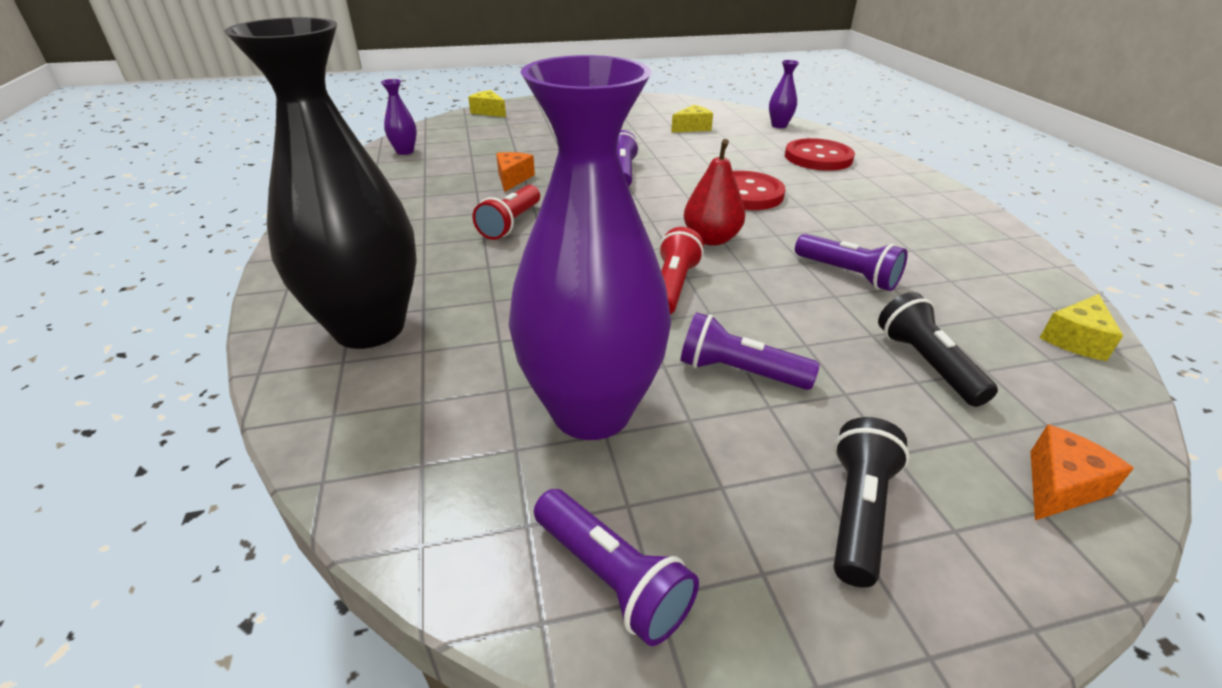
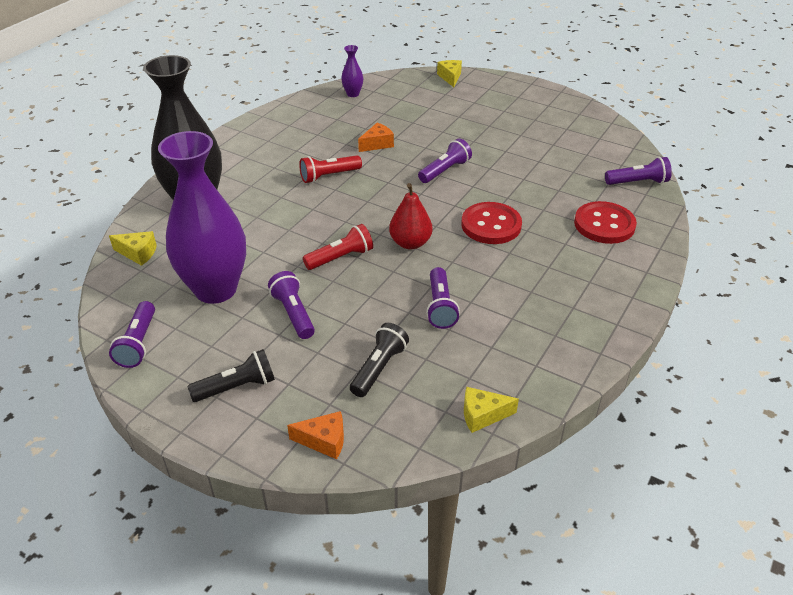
camera: 45 degrees right, 5 degrees up
(692, 128) = (564, 154): yellow cheese -> yellow cheese (138, 253)
(779, 125) = (638, 182): purple vase -> purple flashlight

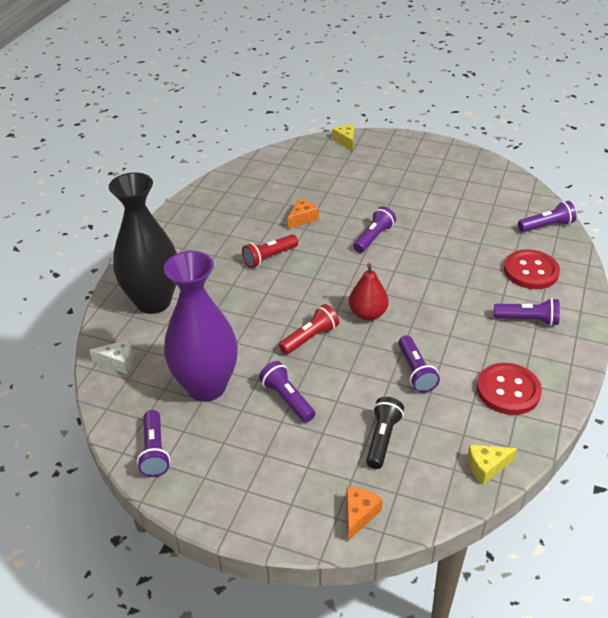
camera: 10 degrees left, 0 degrees up
(138, 253) = (118, 362): yellow cheese -> white cheese
(237, 387) = (262, 478): black flashlight -> none
(324, 441) = (359, 515): orange cheese -> orange cheese turned 60 degrees counterclockwise
(353, 94) = (261, 170): purple vase -> none
(491, 225) = (433, 286): red button -> red button (508, 390)
(583, 272) = (528, 320): none -> purple flashlight

